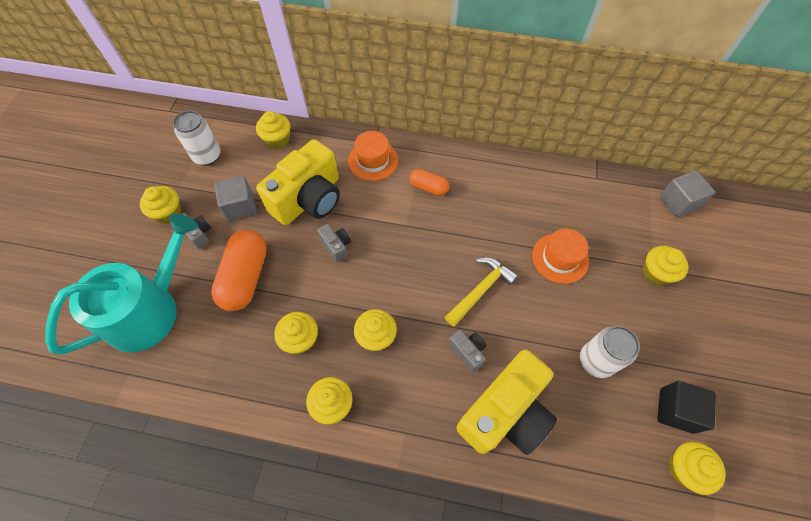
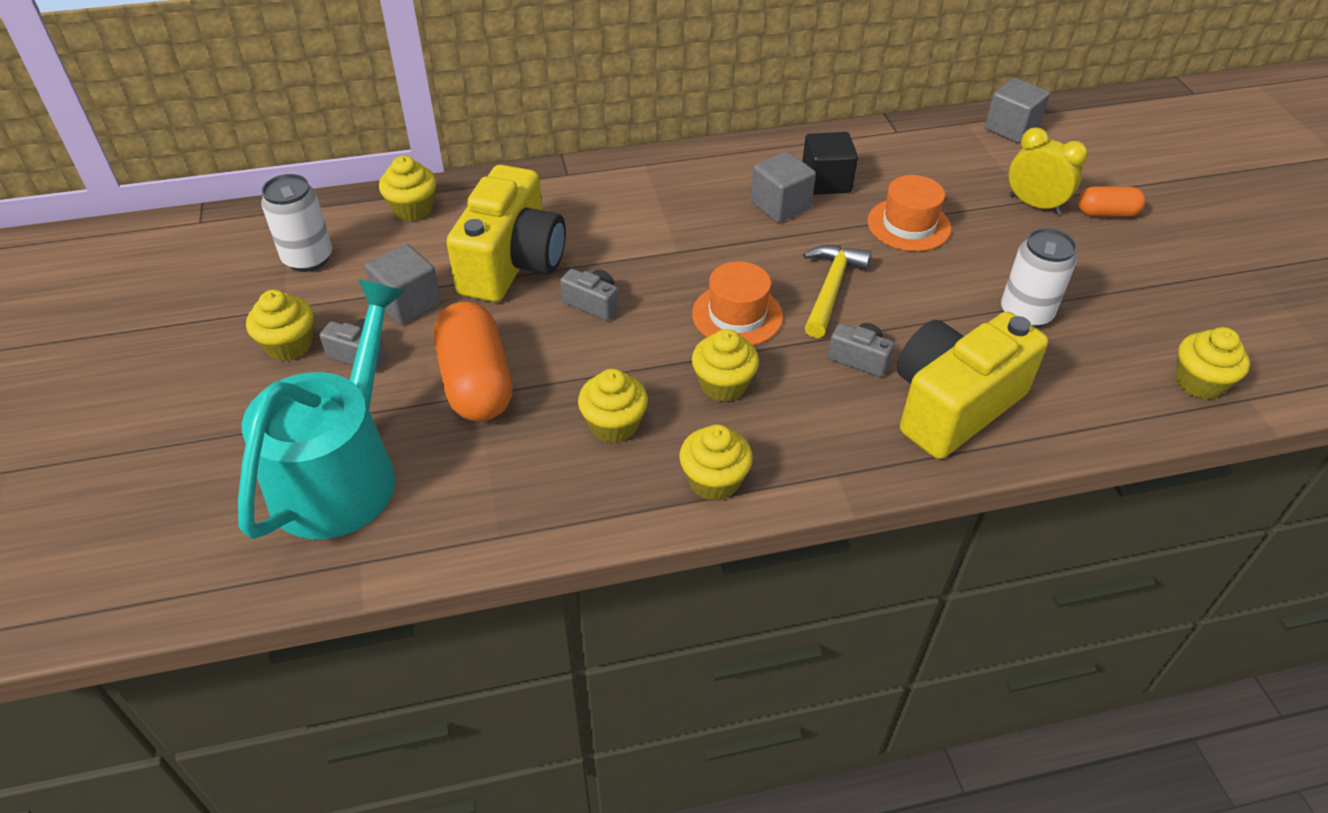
camera: 25 degrees left, 15 degrees down
(373, 160) = (579, 193): orange hat -> orange hat (737, 315)
(428, 187) = (682, 201): orange capsule -> orange capsule (1106, 213)
(486, 212) = (780, 205): none -> grey cube
(505, 413) = (953, 405): yellow camera -> yellow camera turned 150 degrees counterclockwise
(656, 273) = (1034, 204): yellow cupcake -> yellow clock
(676, 410) = (1150, 330): black cube -> black cube (826, 182)

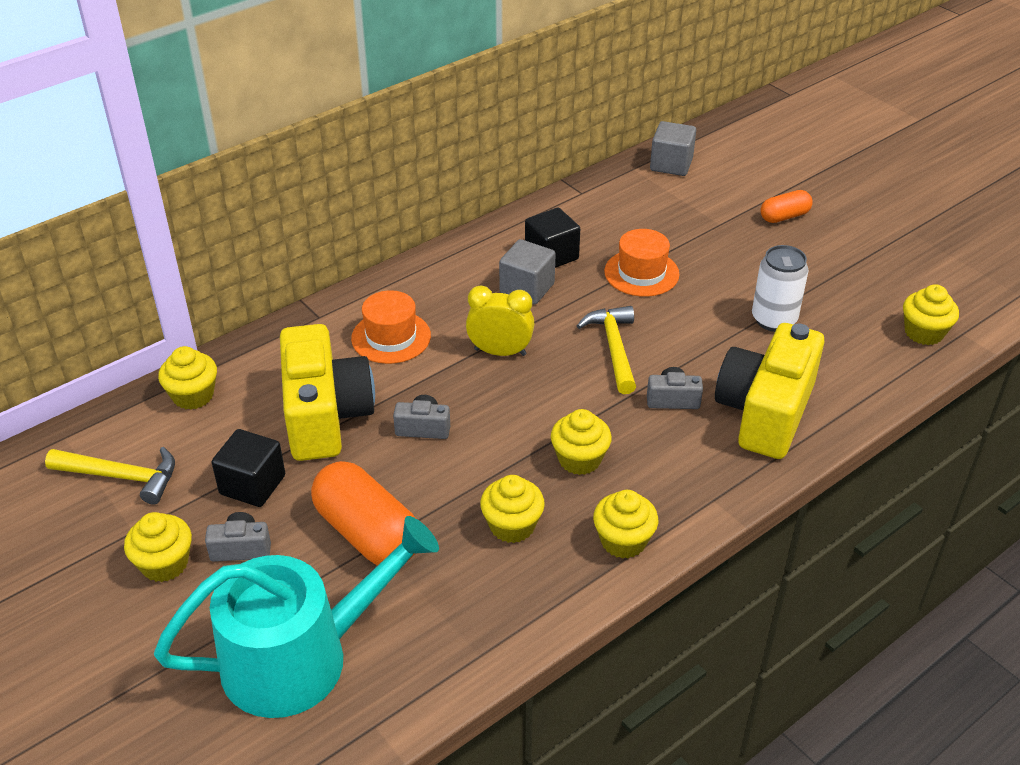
camera: 25 degrees left, 5 degrees down
(308, 258) = (122, 477): white can -> yellow hammer
(341, 472) = (300, 657): turquoise watering can -> turquoise watering can turned 75 degrees clockwise
(408, 303) = (252, 485): grey cube -> black cube
(737, 315) = (552, 396): orange hat -> orange hat (391, 337)
(1034, 204) = (727, 225): yellow clock -> yellow clock (500, 352)

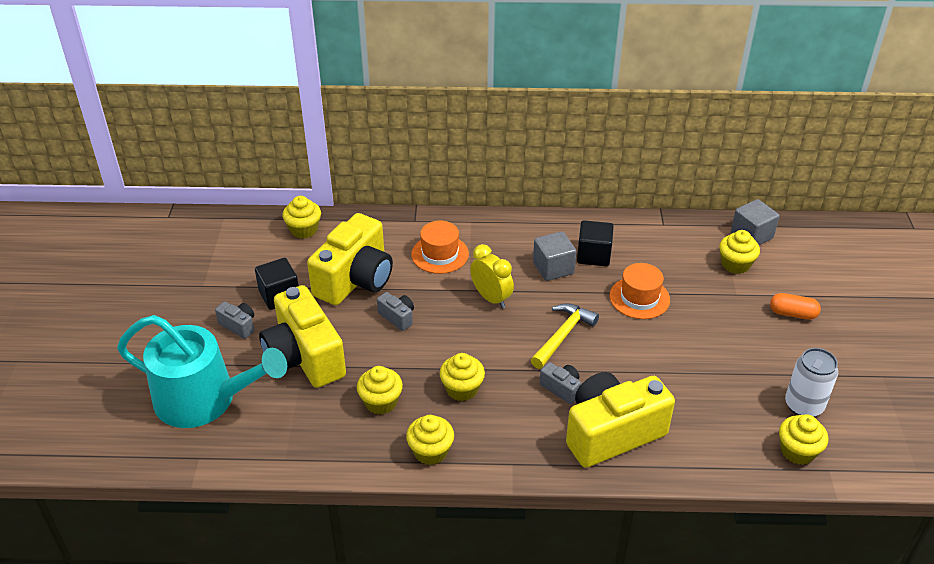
camera: 40 degrees right, 0 degrees up
(122, 477) = (227, 254): yellow hammer -> none
(164, 564) = (198, 311): yellow cupcake -> yellow cupcake (735, 264)
(367, 533) = (304, 357): orange capsule -> yellow camera
(774, 319) = (694, 378): white can -> white can (803, 406)

